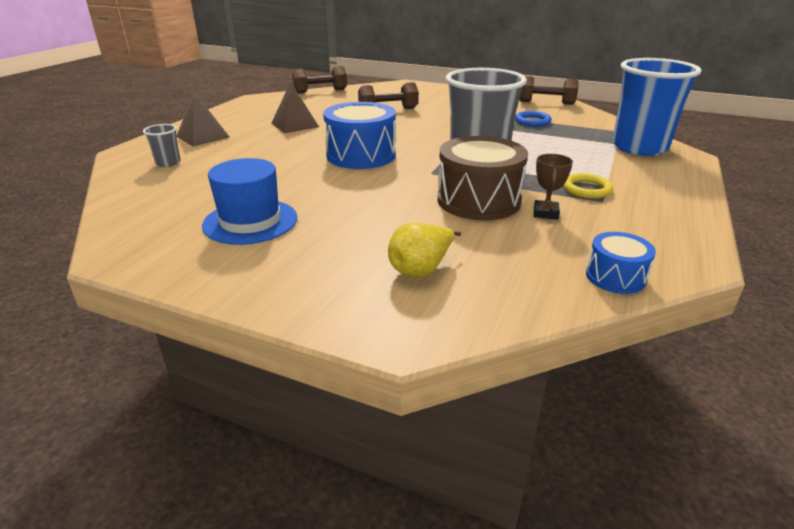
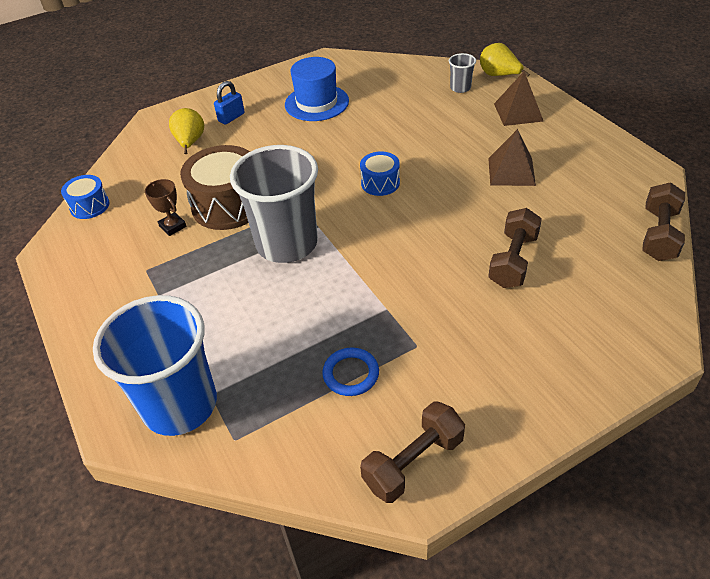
camera: 130 degrees right, 15 degrees up
(132, 154) = (499, 75): none -> yellow pear
(335, 265) = (231, 117): none -> blue padlock
(361, 155) = (380, 183): blue drum -> blue drum, size x0.54
(586, 189) = (169, 276): yellow ring -> none

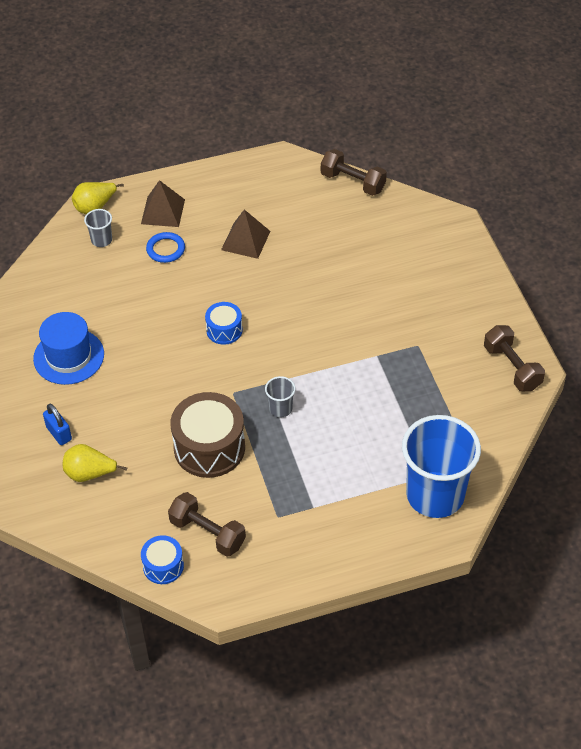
camera: 80 degrees left, 5 degrees up
(173, 226) = (224, 494): brown trophy -> none
(287, 244) = (280, 408): grey cup -> grey cup, size x0.42
(351, 374) = (433, 388): blue ring -> blue ring (165, 249)
(513, 260) = (351, 269): brown dumbbell -> brown dumbbell (207, 533)

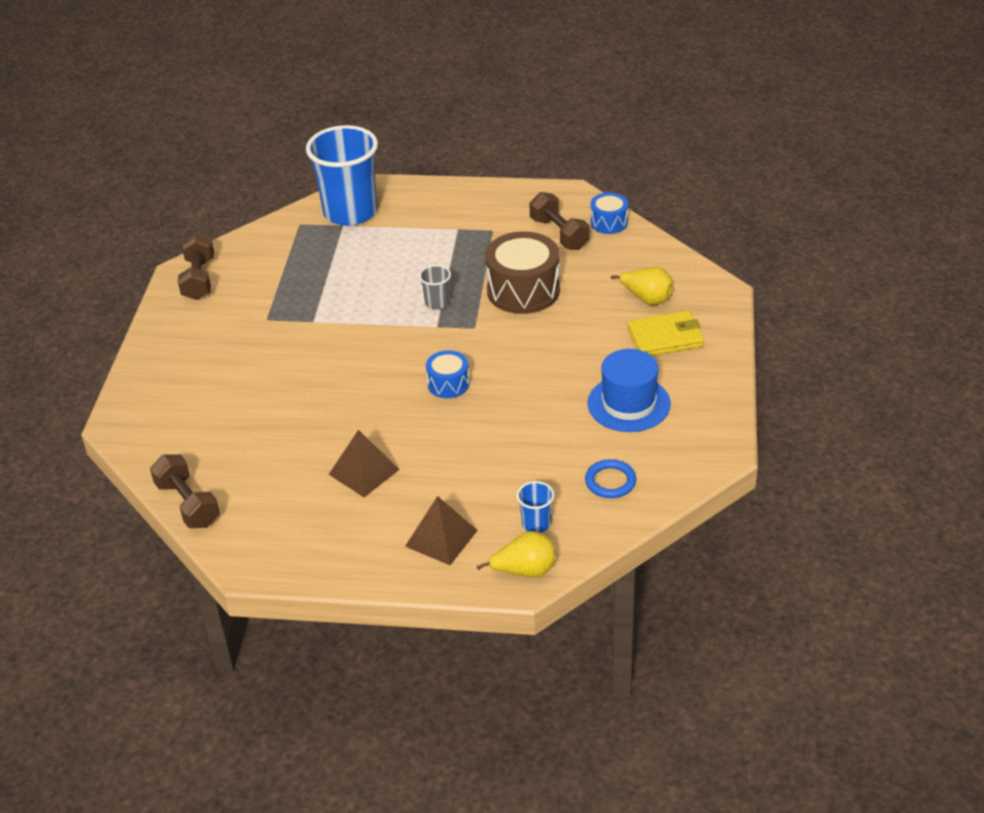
camera: 155 degrees left, 10 degrees down
(59, 433) = (665, 337): blue padlock -> yellow wallet
(101, 240) = (536, 523): grey cup -> blue cup
(165, 249) = (463, 489): blue ring -> blue ring (610, 481)

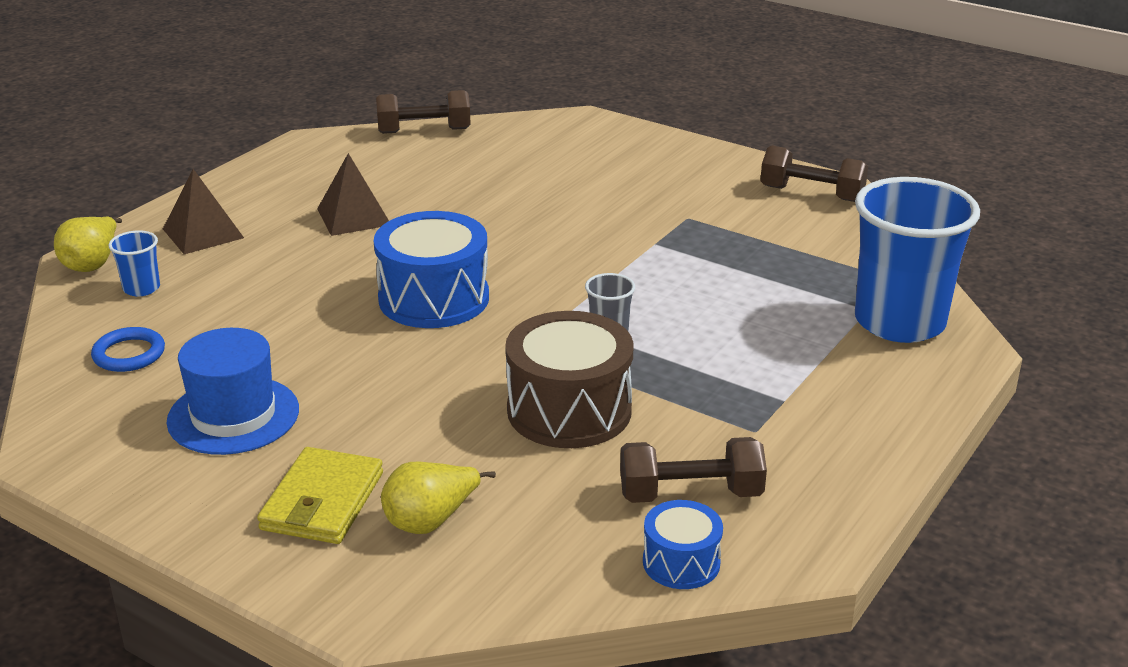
camera: 115 degrees right, 10 degrees down
(448, 384) = (434, 298): blue drum -> blue drum, size x1.86

